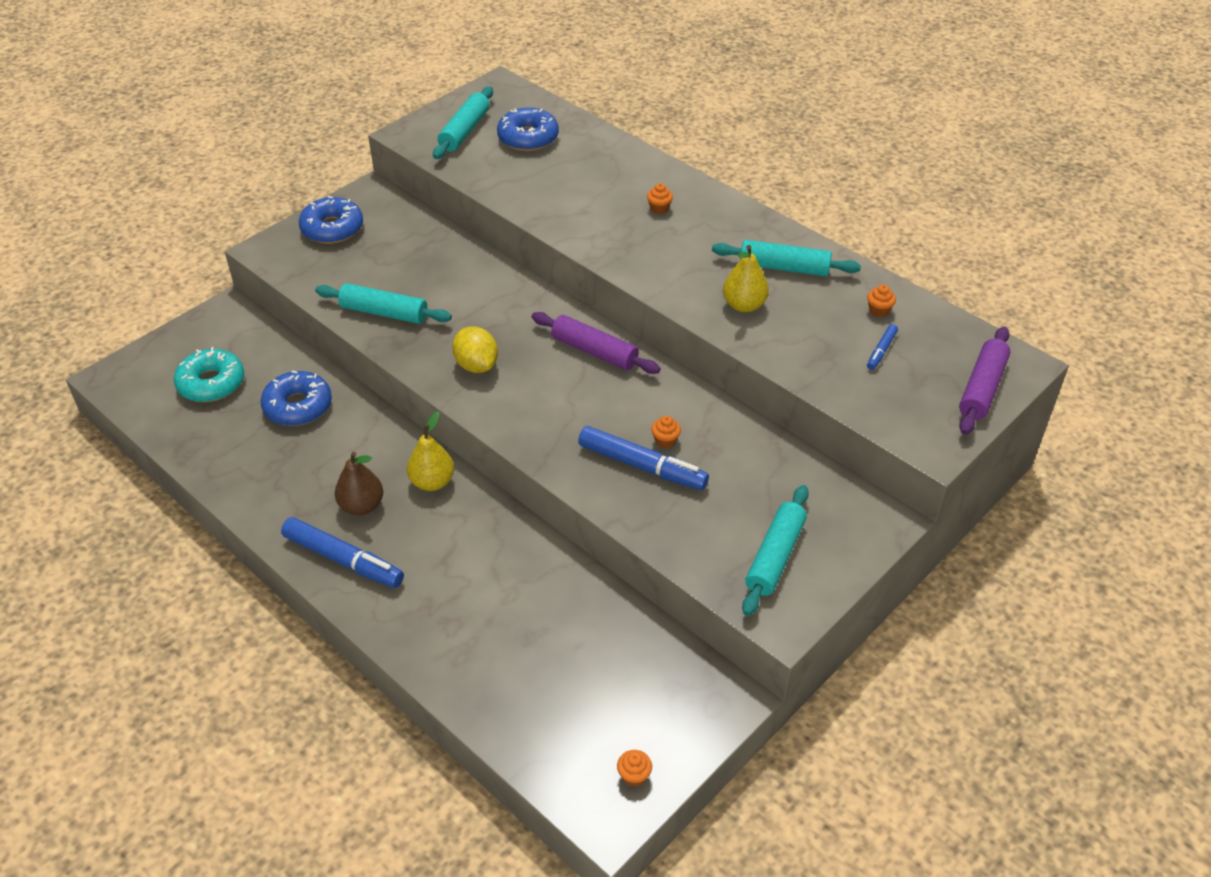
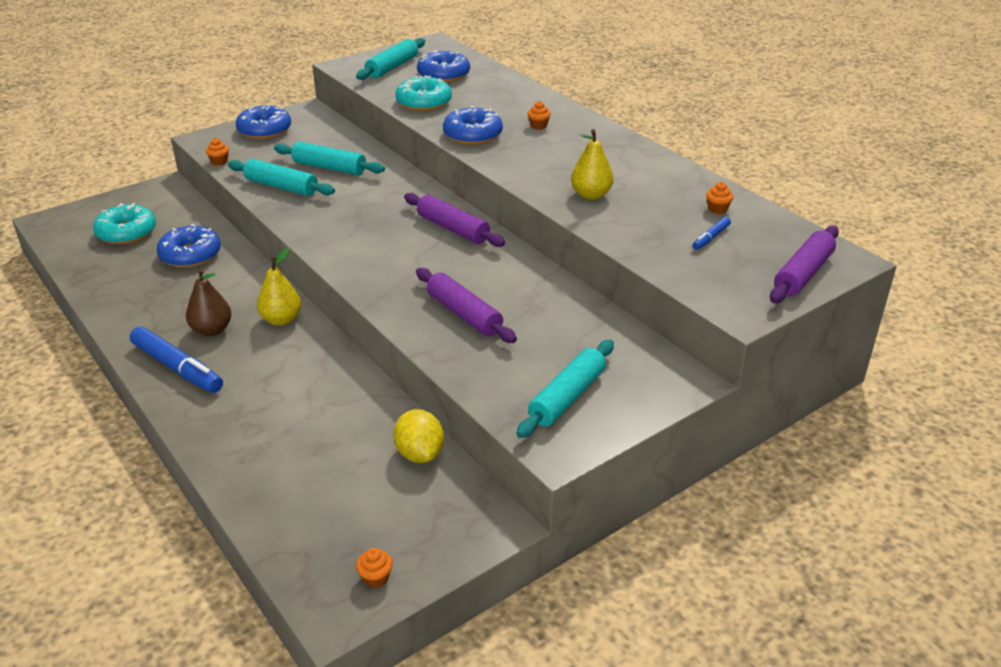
camera: 10 degrees right, 10 degrees down
(476, 365) = (344, 228): yellow lemon -> yellow lemon (420, 453)
(520, 185) = (424, 102): none -> turquoise donut
(591, 230) = (472, 135): none -> blue donut
(642, 466) = (464, 314): blue marker -> purple rolling pin
(665, 441) = (493, 298): orange cupcake -> orange cupcake (219, 162)
(784, 267) = (637, 173): turquoise rolling pin -> turquoise rolling pin (329, 167)

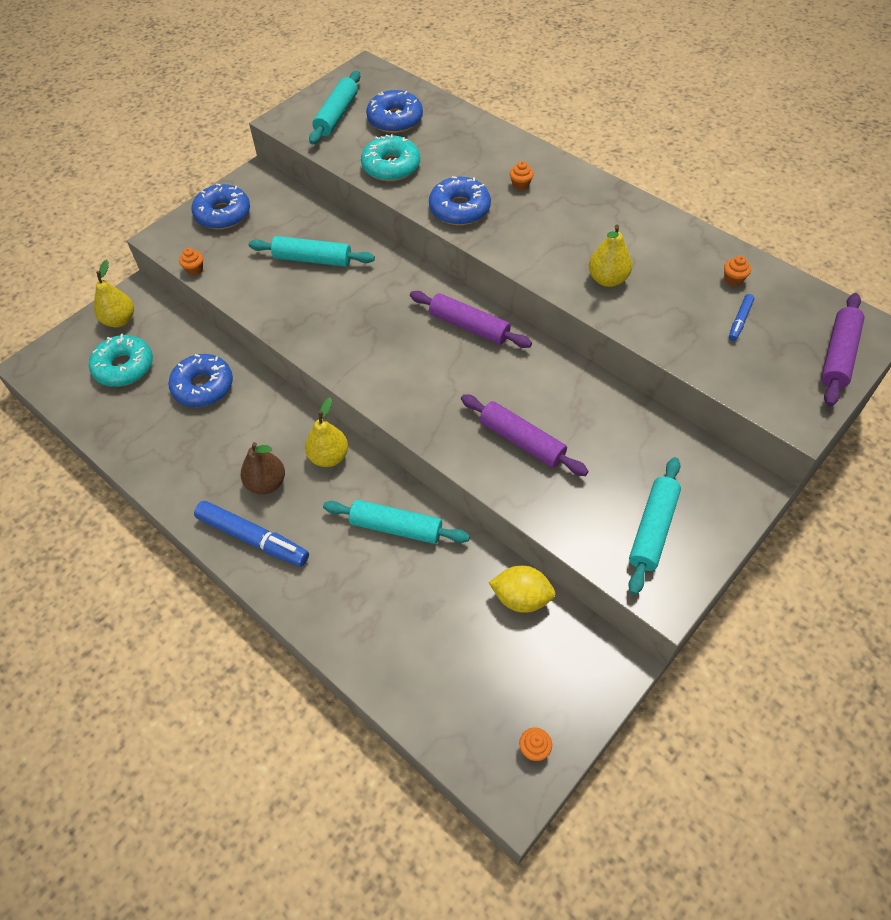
camera: 10 degrees left, 20 degrees up
(141, 201) = (119, 320): none -> yellow pear
(281, 187) = (274, 296): turquoise rolling pin -> turquoise rolling pin (396, 527)
(420, 453) = (521, 598): yellow lemon -> yellow lemon turned 45 degrees counterclockwise

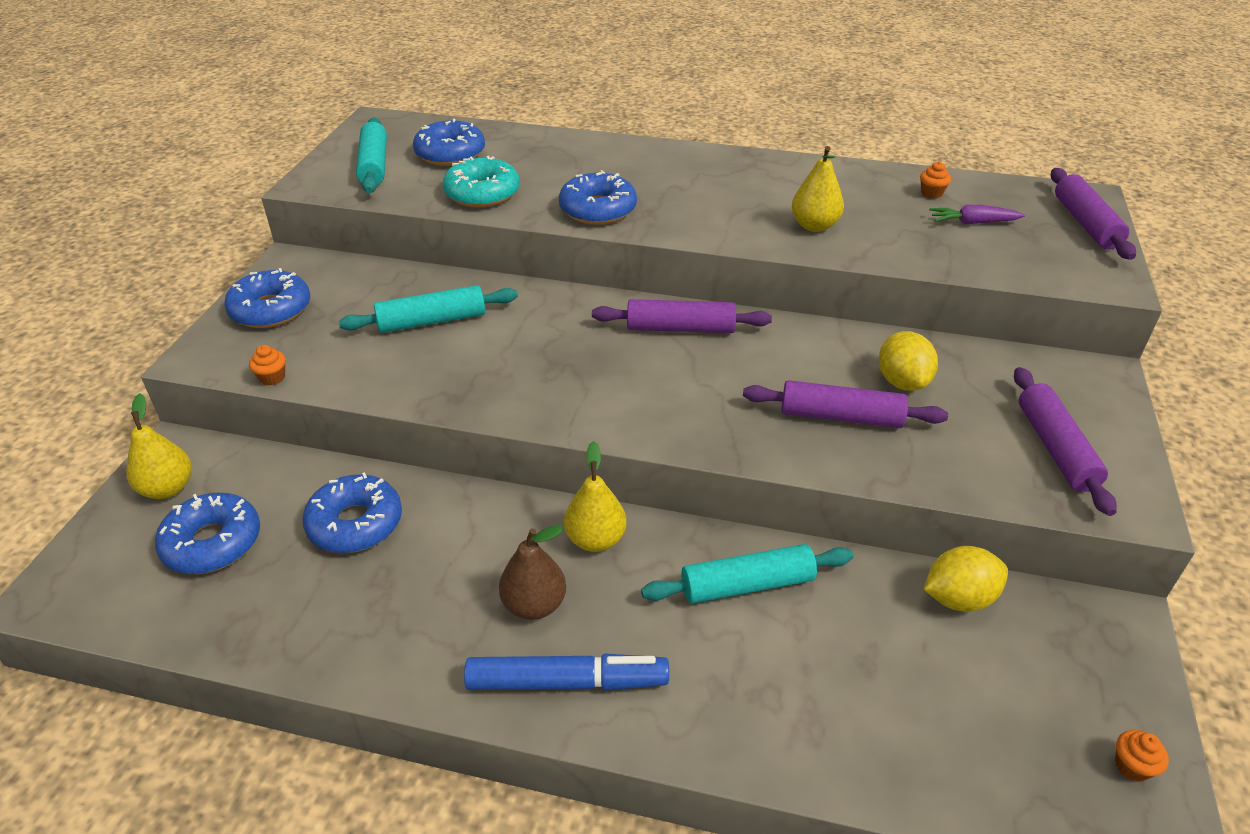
camera: 30 degrees left, 15 degrees down
(124, 367) = (212, 543): turquoise donut -> blue donut
(520, 185) = (645, 174): orange cupcake -> none
(589, 432) = (902, 382): none -> yellow lemon
(653, 529) = (1055, 448): turquoise rolling pin -> purple rolling pin
(739, 321) = (973, 223): blue marker -> purple carrot

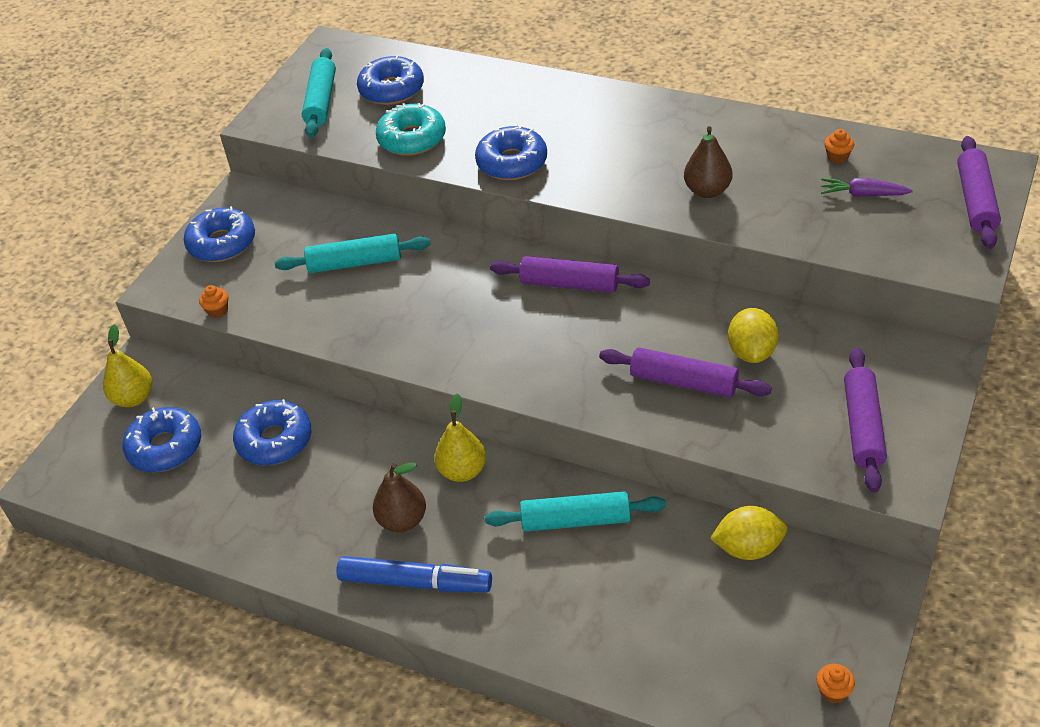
camera: 15 degrees right, 5 degrees up
(814, 226) = (707, 191): yellow pear -> brown pear

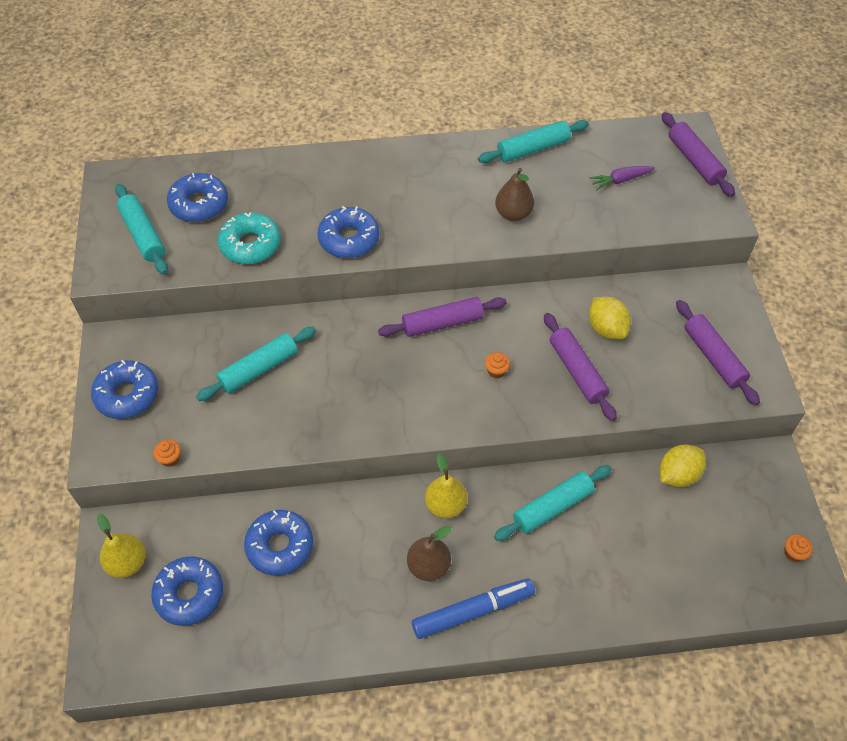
camera: 35 degrees left, 10 degrees up
(683, 382) = (577, 371): purple rolling pin -> purple rolling pin turned 75 degrees clockwise
(781, 134) = (533, 149): none -> turquoise rolling pin
(837, 157) = (583, 155): orange cupcake -> orange cupcake (496, 371)

